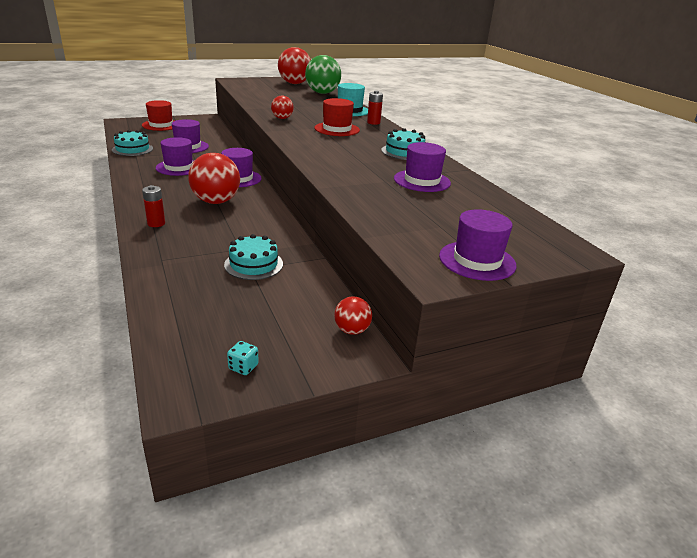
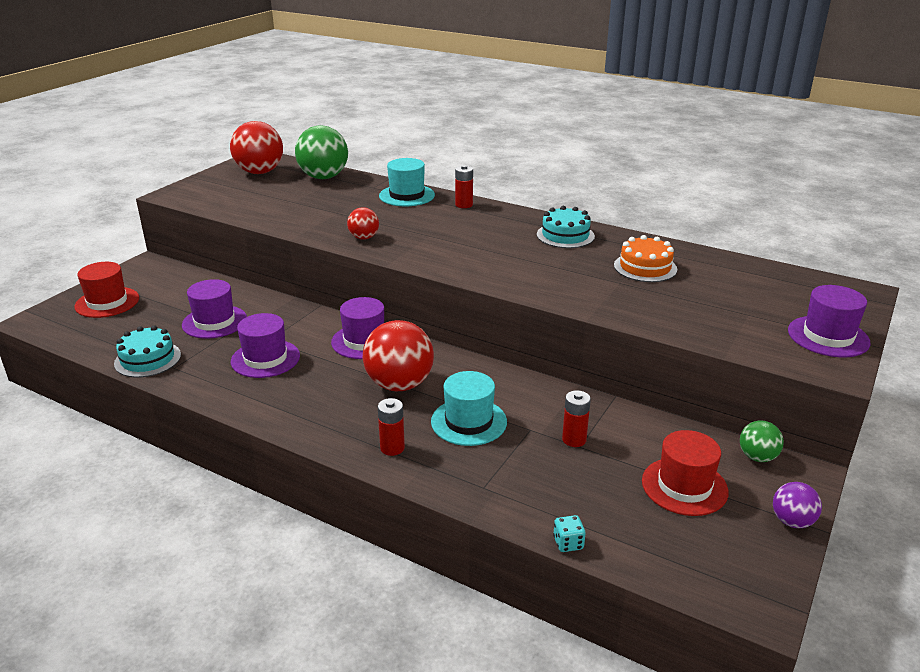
camera: 35 degrees left, 0 degrees up
(215, 231) = (469, 422): none -> turquoise hat
(243, 367) = (748, 545): turquoise dice -> turquoise dice (568, 543)
(253, 264) = (574, 439): turquoise cake -> red battery
(300, 374) = (792, 521): none -> purple ball
(337, 129) = (449, 230): red hat -> red hat (684, 486)
(352, 330) = (757, 457): red ball -> green ball
(422, 181) = (645, 267): purple hat -> orange cake

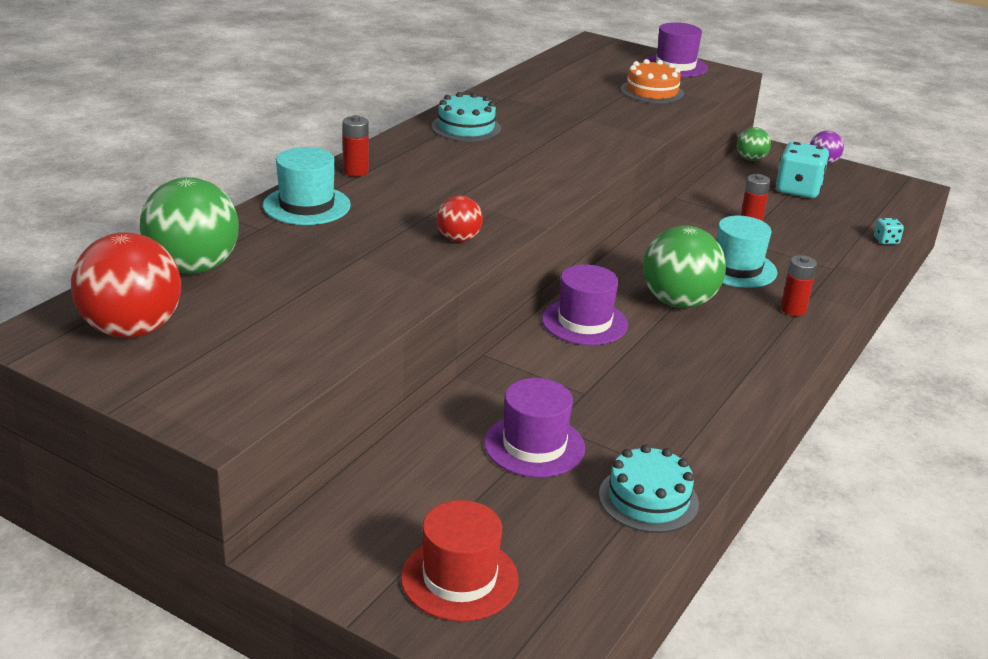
camera: 90 degrees left, 0 degrees up
(265, 359) = (634, 394): purple hat -> none
(399, 385) = (678, 302): red ball -> green ball
(645, 267) = (550, 104): orange cake -> orange cake (652, 91)
(684, 486) = (798, 190): red hat -> turquoise dice

